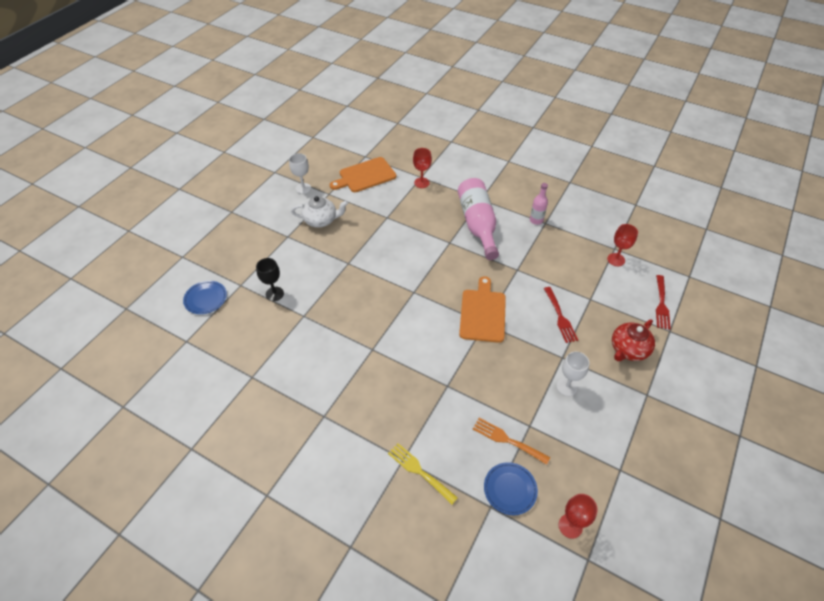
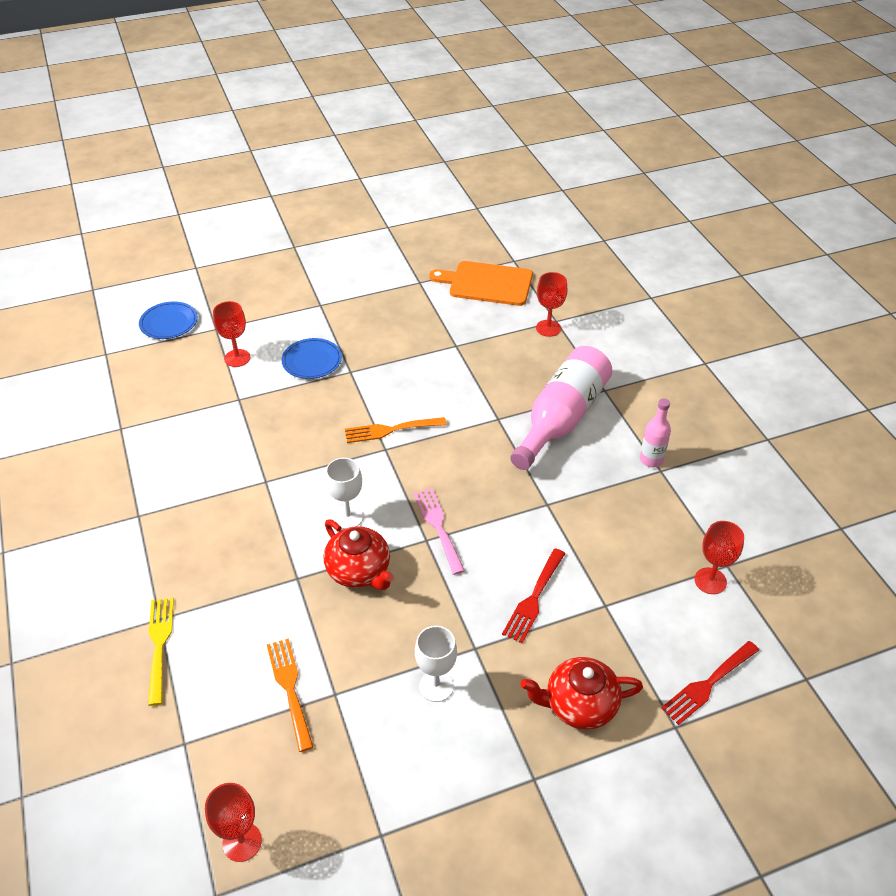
camera: 40 degrees right, 5 degrees down
(274, 294) = (237, 358): black goblet -> red goblet
(303, 188) = (398, 261): white goblet -> white goblet (348, 517)
(321, 220) = (376, 307): white teapot -> none
(405, 280) = (390, 430): none -> orange fork
(472, 360) = (359, 571): none -> red teapot
(482, 313) = (438, 526): orange cutting board -> pink fork
(510, 489) = (227, 743): blue plate -> blue plate (312, 361)

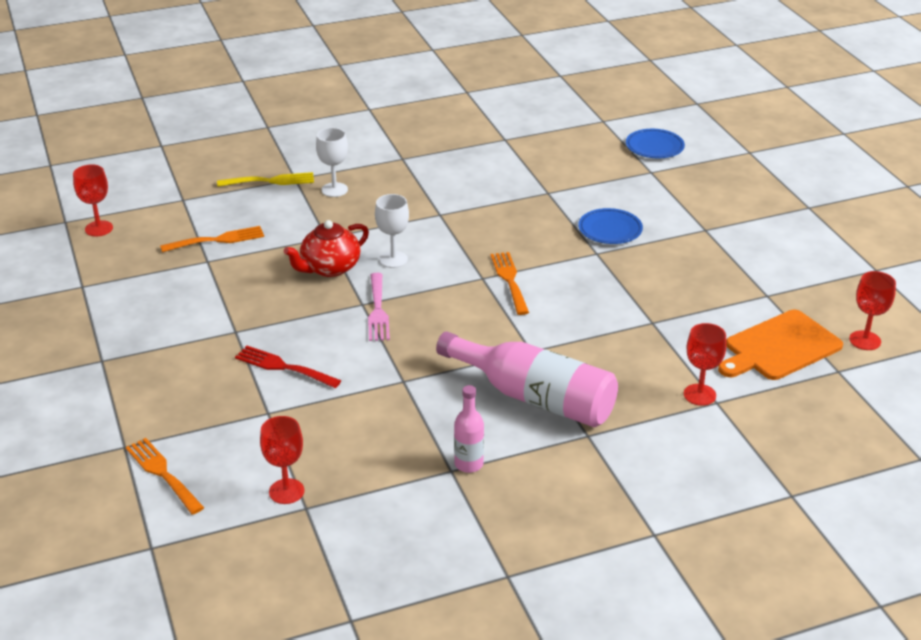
camera: 90 degrees right, 10 degrees down
(237, 358) = (607, 187): red goblet -> red goblet (865, 340)
(436, 686) = (202, 310): white goblet -> white goblet (334, 190)
(438, 526) = (378, 310): pink fork -> pink fork turned 105 degrees clockwise
(487, 283) = (779, 347): orange cutting board -> orange cutting board turned 135 degrees counterclockwise
(579, 705) = (162, 389): red teapot -> none
(708, 684) = (162, 473): red fork -> orange fork

